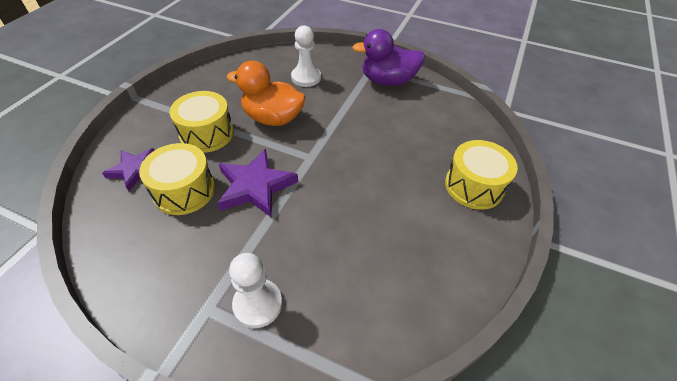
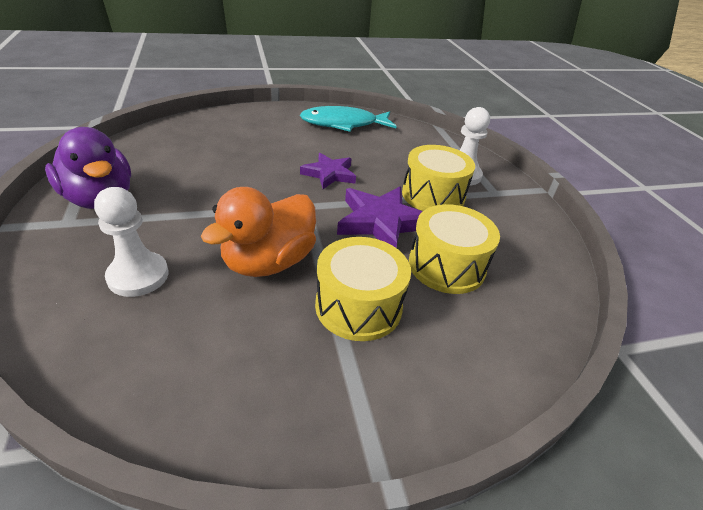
camera: 130 degrees left, 10 degrees down
(135, 170) = (482, 329): purple star -> purple star (329, 174)
(273, 118) = (268, 262): orange duck -> orange duck turned 60 degrees clockwise
(437, 265) = (343, 124): none -> turquoise fish
(474, 186) = (251, 122): yellow drum -> yellow drum (433, 195)

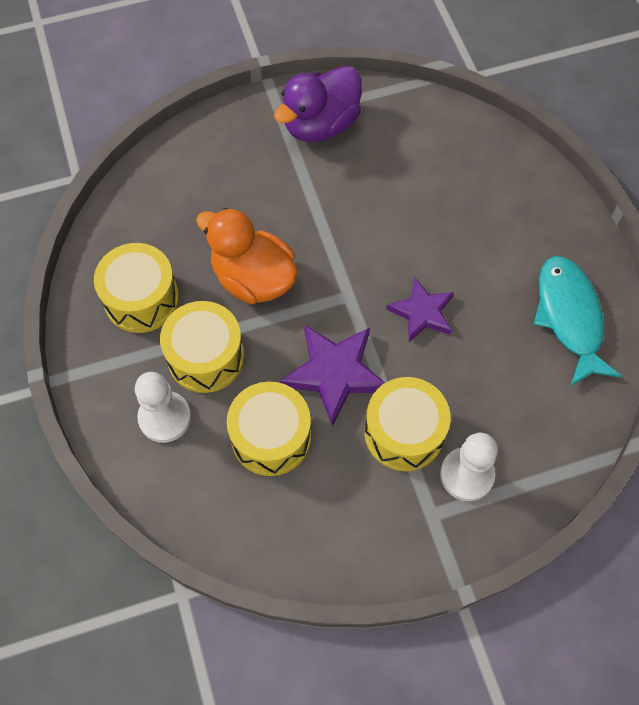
camera: 90 degrees right, 25 degrees up
(138, 276) = (222, 190): white pawn -> white pawn (165, 417)
(268, 364) = (141, 299): none -> yellow drum

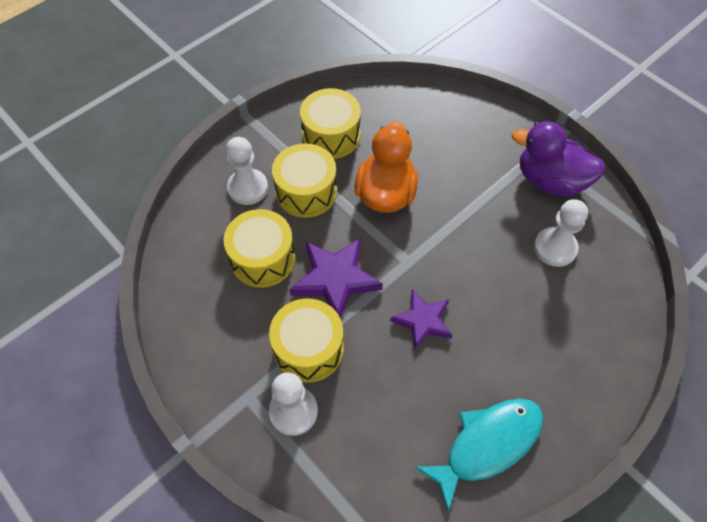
camera: 65 degrees right, 5 degrees down
(398, 161) = (555, 248): none -> white pawn

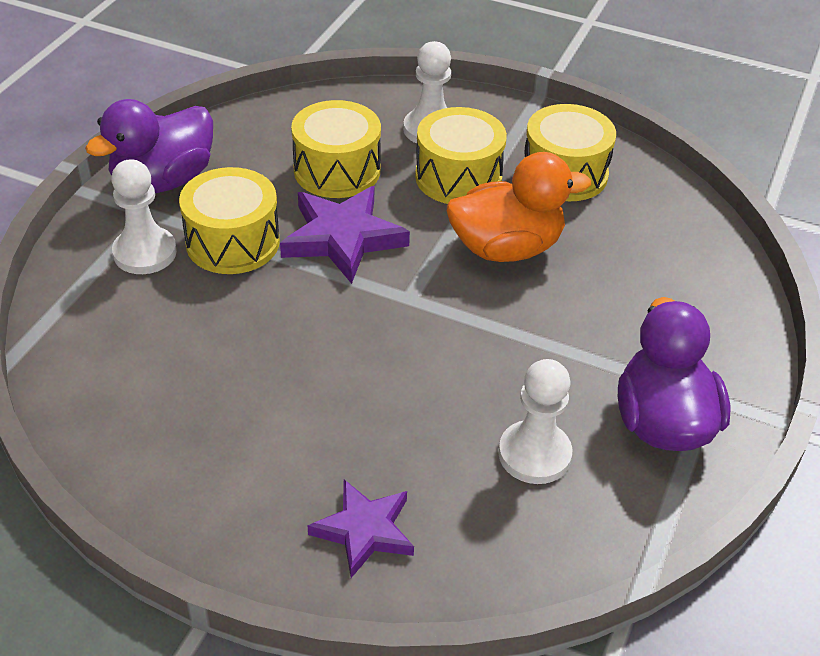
camera: 65 degrees right, 15 degrees down
(215, 376) = (163, 181): none -> purple duck
(423, 321) = (324, 335): purple star -> purple star (364, 530)
(487, 445) = (167, 444): turquoise fish -> none

